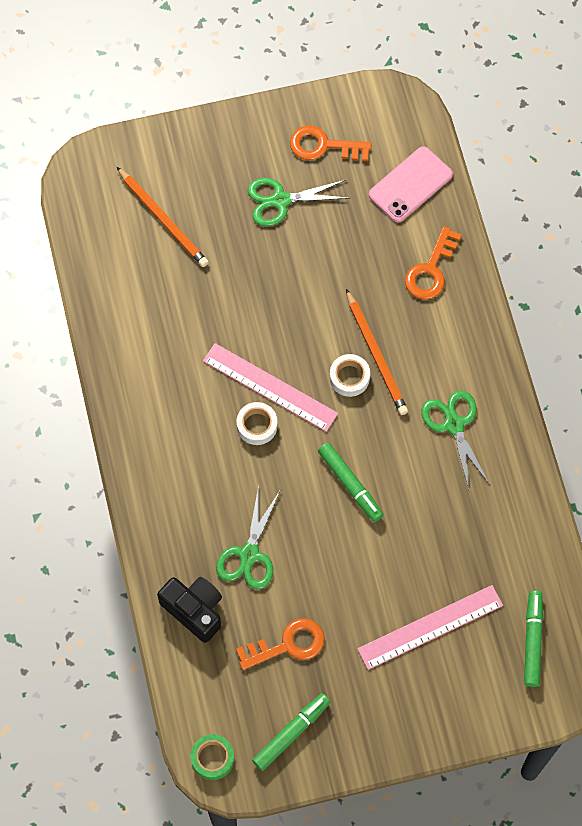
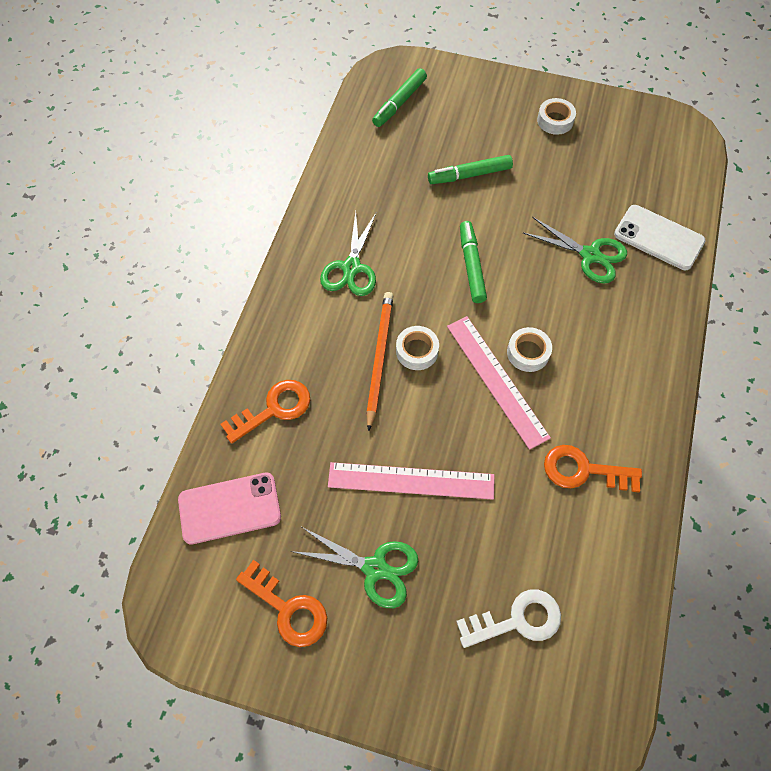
camera: 150 degrees left, 5 degrees down
(163, 219) = (517, 620): orange pencil -> white key
(194, 610) = (658, 238): black camera -> white phone
(212, 758) = (689, 139): green tape -> none
(249, 555) = (590, 255): green scissors -> green scissors turned 75 degrees clockwise
(288, 644) = (591, 181): orange key -> orange key (583, 470)
(291, 733) = (618, 128): green marker -> green marker (469, 175)
(361, 706) = (555, 120): none -> white tape
(430, 627) = (470, 143): pink ruler -> pink ruler (411, 481)

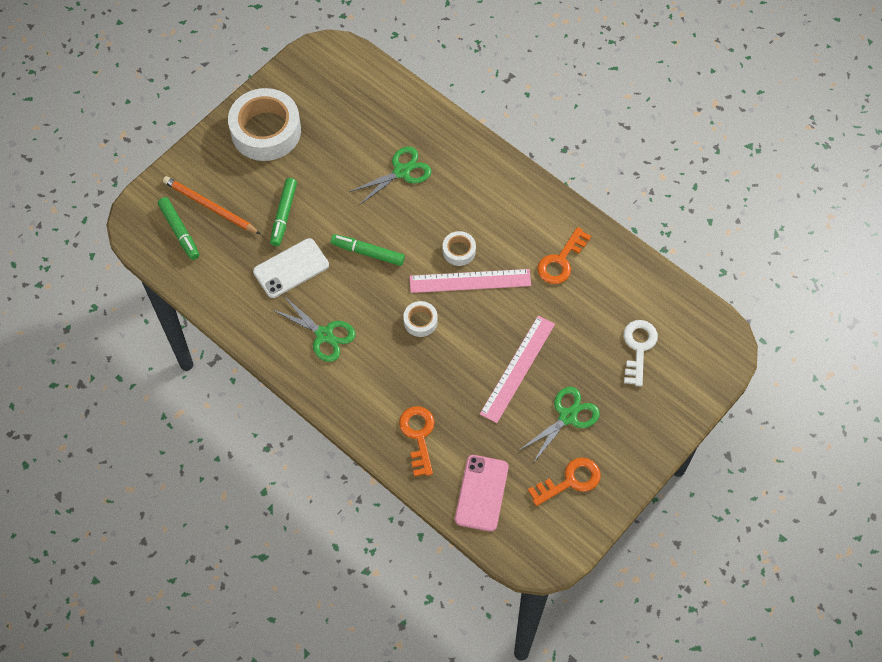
camera: 65 degrees left, 0 degrees up
(379, 358) = (413, 348): orange pencil -> orange pencil (210, 207)
(555, 120) = (266, 131): white tape -> white tape, size x2.20
(658, 238) = (411, 121): white phone -> white phone (291, 268)

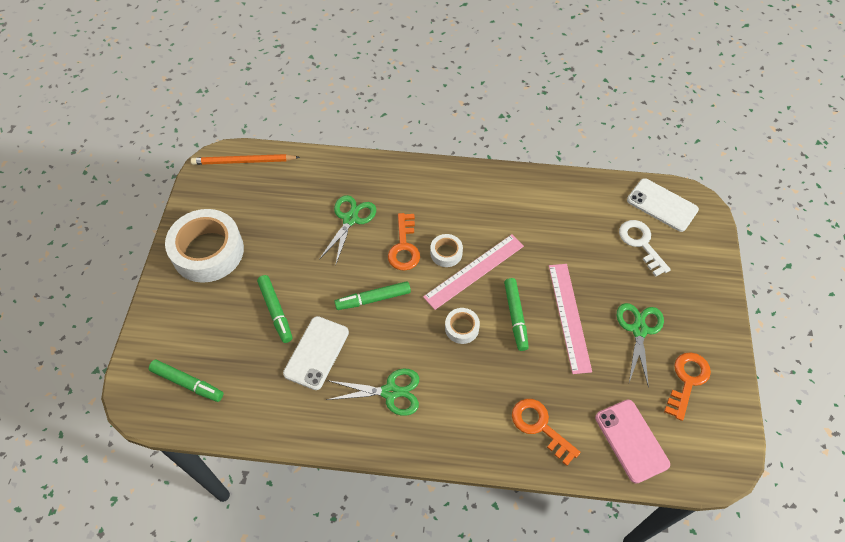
camera: 35 degrees left, 5 degrees down
(210, 207) = (201, 344): orange pencil -> orange pencil (243, 161)
(472, 340) = (515, 316): none -> green marker
(561, 261) = (529, 214): orange key -> orange key (404, 247)
(691, 326) = (662, 205): none -> white phone

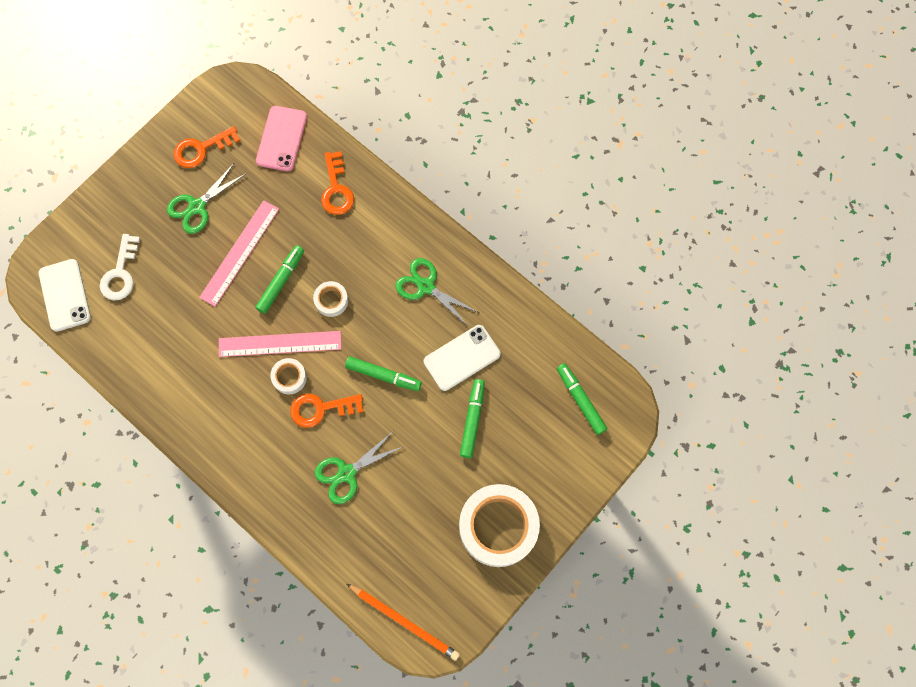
camera: 145 degrees left, 15 degrees up
(404, 247) = (321, 409): orange key -> orange key turned 135 degrees counterclockwise

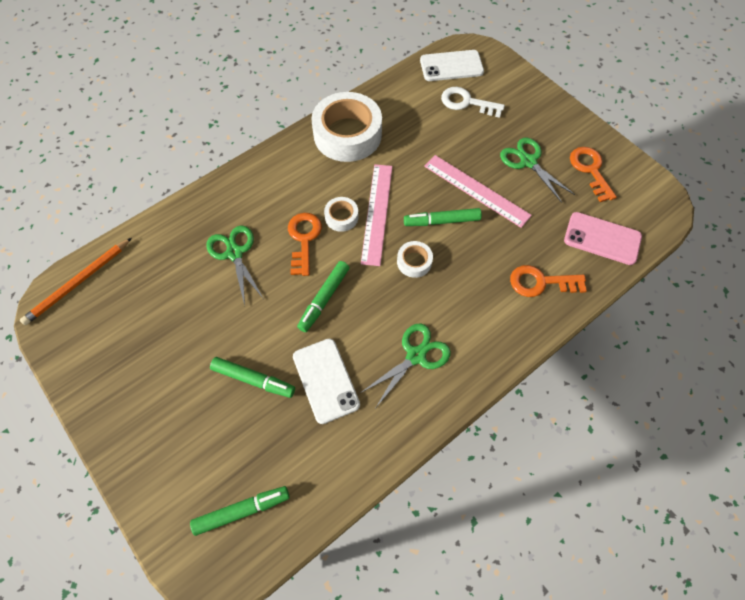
camera: 100 degrees right, 10 degrees down
(281, 281) = (441, 221): green marker -> green marker turned 135 degrees clockwise
(498, 527) = (132, 386): white tape -> white tape (347, 134)

